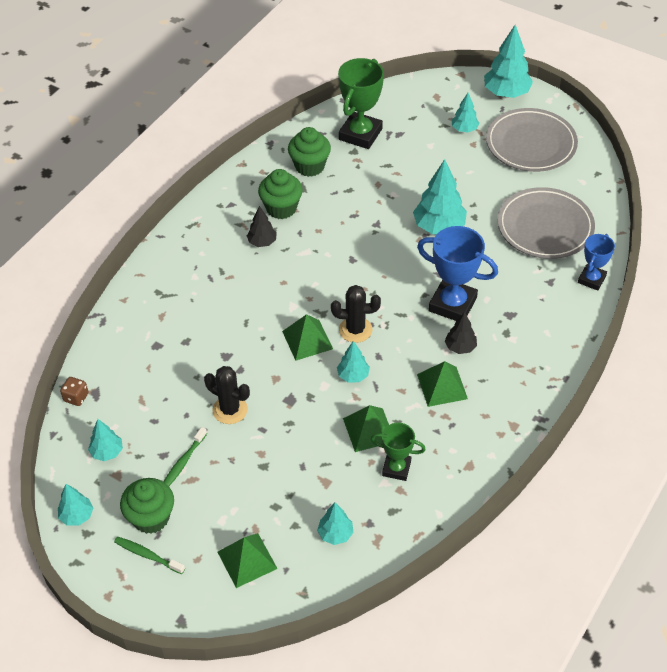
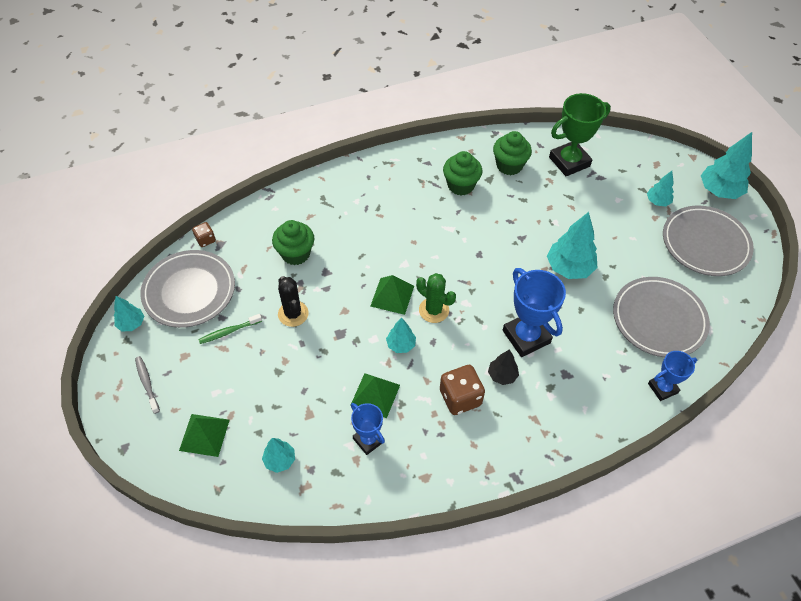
camera: 35 degrees right, 5 degrees up
(107, 452) = (189, 291): turquoise tree -> grey plate
(147, 555) = (147, 383): green toothbrush -> grey toothbrush
(151, 518) = (173, 357): green cupcake -> green cupcake (295, 254)
(262, 242) = (425, 203): black tree -> none
(355, 330) = (434, 310): black cactus -> green cactus
(396, 468) = (368, 440): green trophy -> blue trophy
(442, 386) = (460, 398): green pyramid -> brown dice

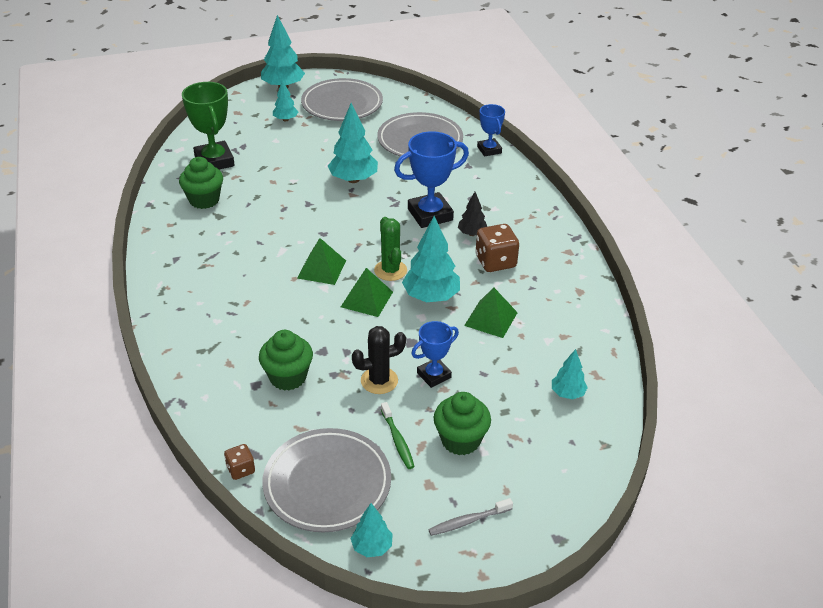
camera: 85 degrees left, 15 degrees down
(204, 435) = (539, 459): green pyramid -> green pyramid (321, 269)
(368, 440) = (542, 326): blue trophy -> blue trophy (434, 375)
(401, 345) = (431, 297): turquoise tree -> turquoise tree, size x1.79
(434, 310) = (390, 270): green cactus -> green cactus turned 60 degrees counterclockwise
(460, 185) = (221, 236): green cupcake -> green cupcake (460, 440)

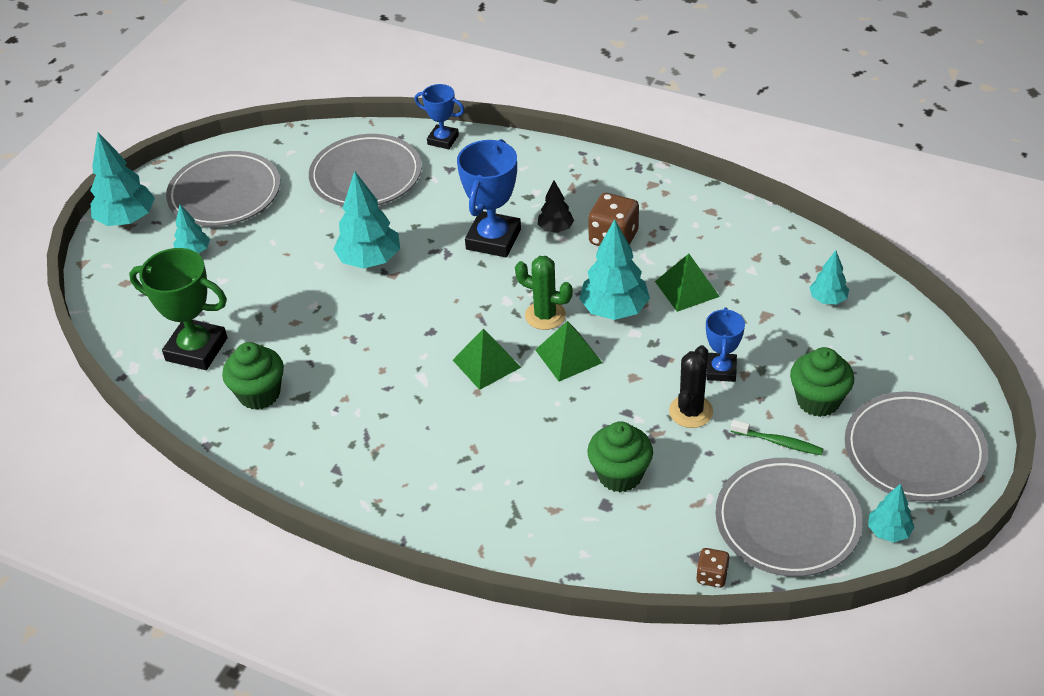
camera: 45 degrees left, 5 degrees up
(468, 521) = (914, 451): grey toothbrush -> grey plate

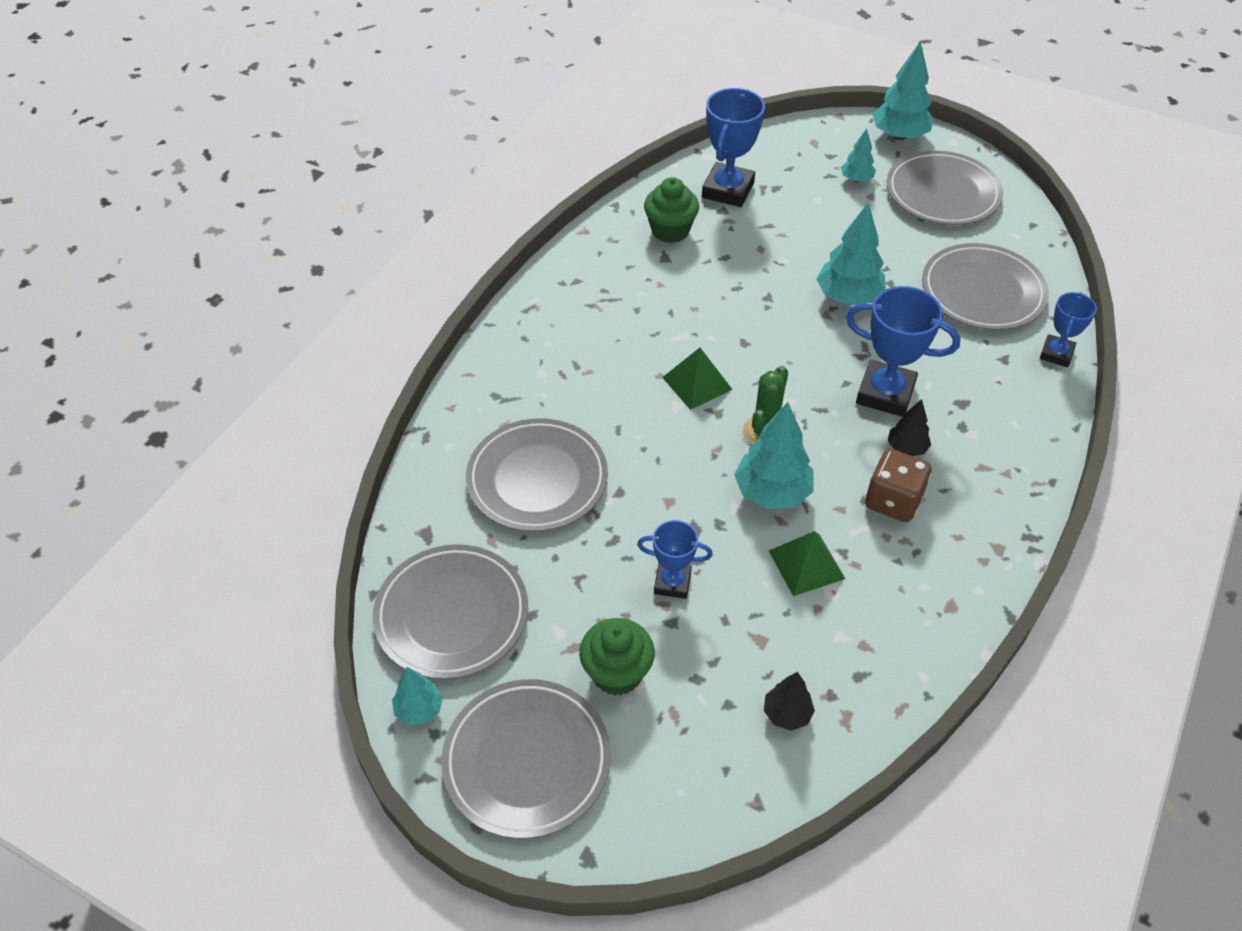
camera: 90 degrees right, 5 degrees up
(196, 349) = (728, 190): green trophy -> blue trophy
(568, 356) = (703, 448): green pyramid -> none
(620, 475) = (537, 479): green cupcake -> grey plate
(691, 411) = (614, 547): black cactus -> none
(712, 576) = (400, 541): brown dice -> none
(779, 442) = (559, 623): green toothbrush -> none
(827, 299) = (786, 713): turquoise tree -> black tree

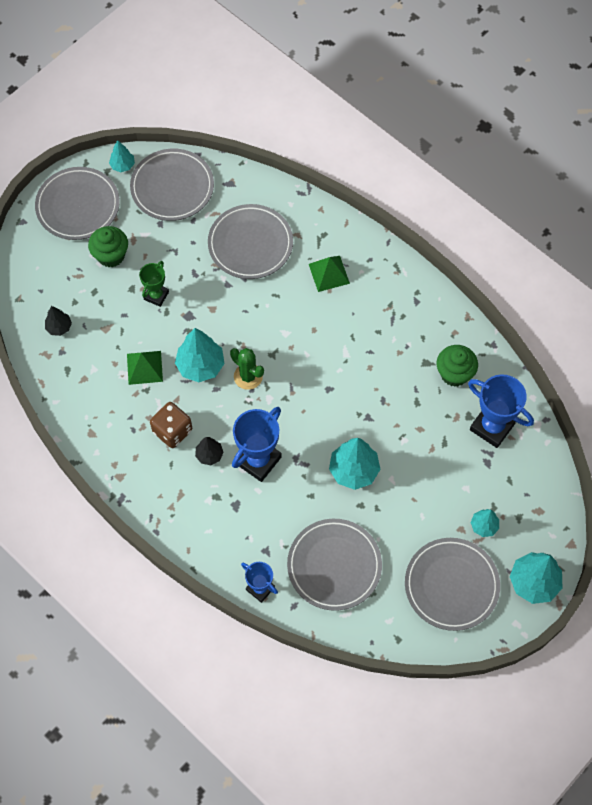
camera: 105 degrees right, 15 degrees up
(672, 583) = (156, 295): blue trophy -> green trophy
(697, 383) = (300, 350): green pyramid -> green pyramid (329, 273)

